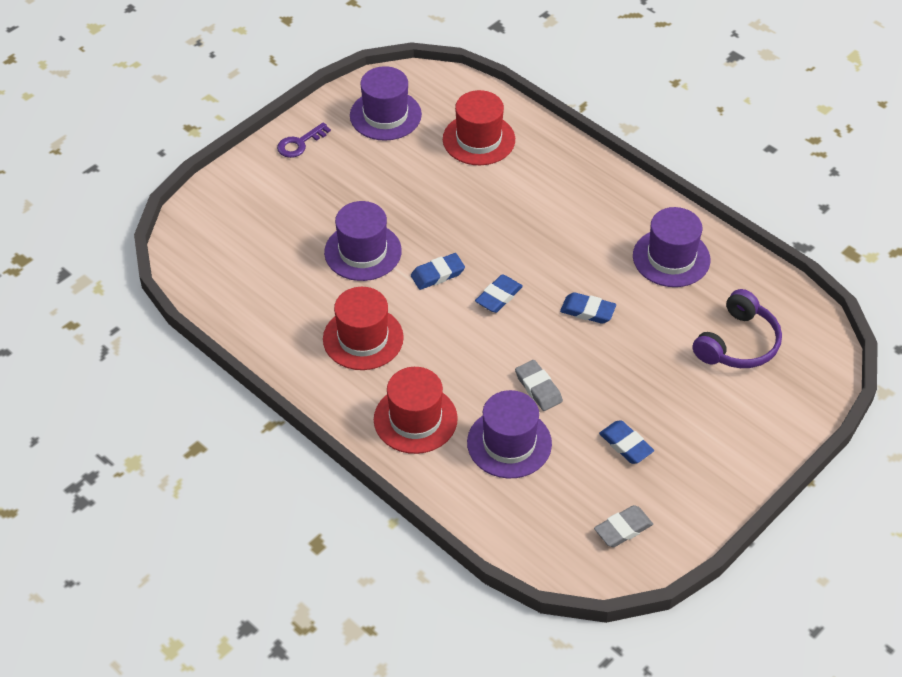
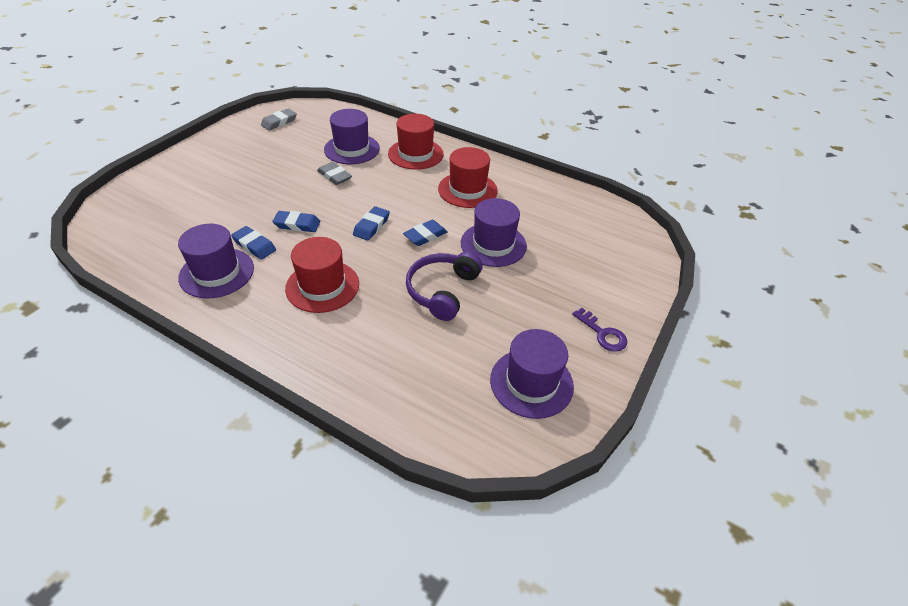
camera: 165 degrees right, 5 degrees down
(299, 143) = (603, 334): purple key -> purple key turned 105 degrees clockwise
(478, 139) = (418, 368): red hat -> red hat (322, 286)
(626, 445) = (273, 155): blue eraser -> blue eraser (254, 245)
(738, 343) = (174, 217): purple headphones -> purple headphones (442, 291)

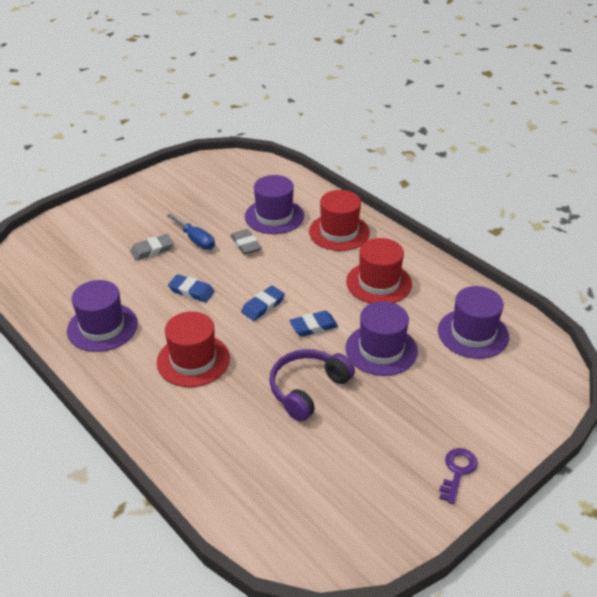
camera: 20 degrees right, 5 degrees down
(254, 245) = (144, 306): blue eraser -> none
(279, 122) = (212, 174): grey eraser -> grey eraser (152, 250)
(284, 179) = (196, 240): none -> blue screwdriver
(531, 383) = (359, 503): purple hat -> purple hat (473, 333)
(603, 334) = (457, 471): purple key -> purple key turned 135 degrees counterclockwise

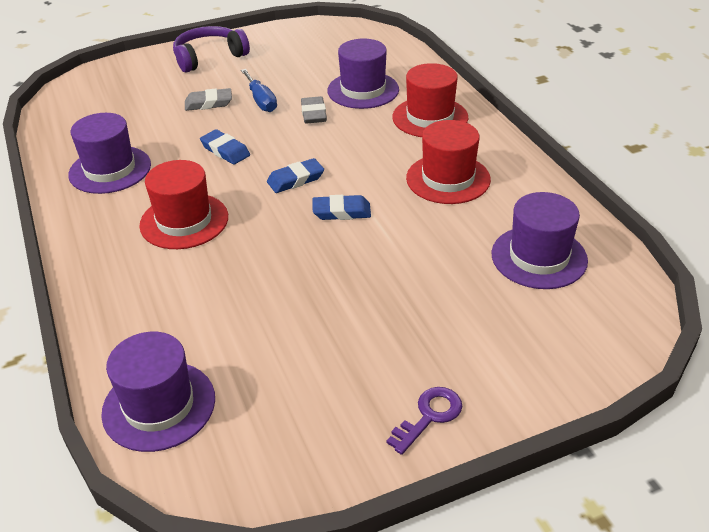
camera: 20 degrees right, 0 degrees up
(307, 389) = (295, 278): purple headphones -> purple headphones (209, 57)
(381, 349) = (409, 252): purple hat -> purple hat (159, 405)

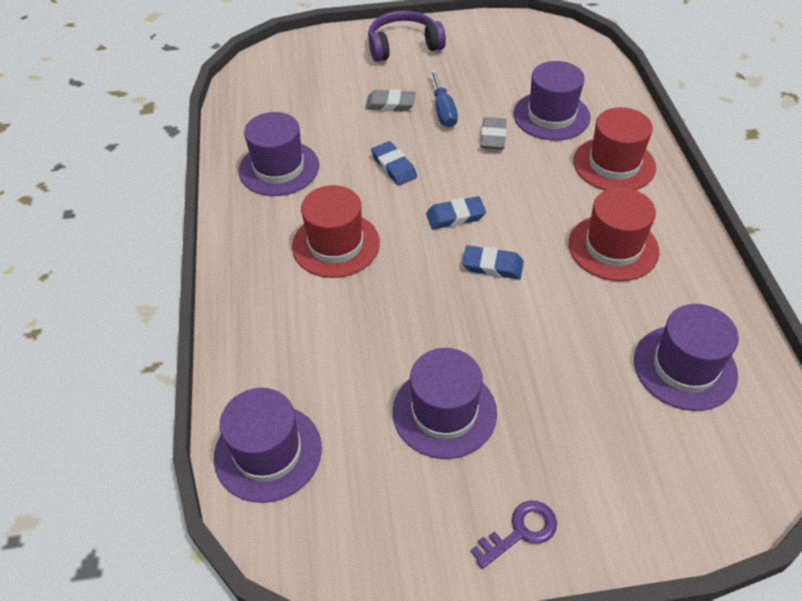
camera: 15 degrees right, 10 degrees up
(328, 335) = (444, 412): none -> purple hat

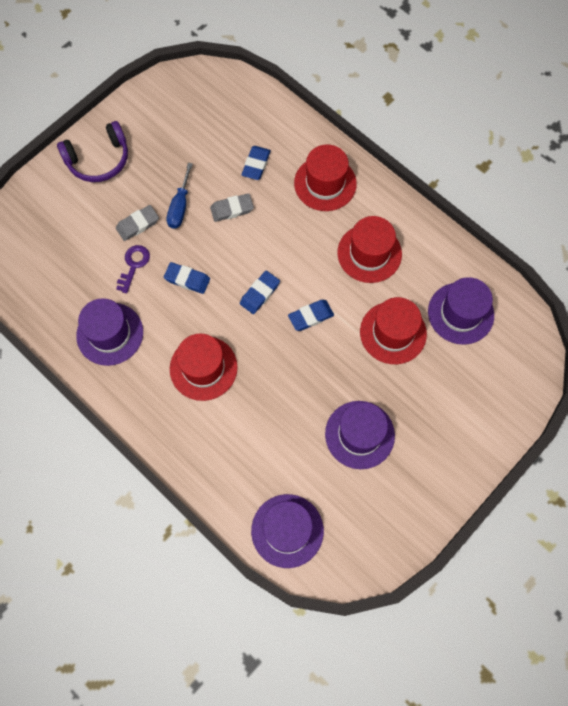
camera: 40 degrees left, 20 degrees up
(403, 46) = (98, 160): purple headphones -> purple headphones turned 150 degrees counterclockwise
(443, 110) = (180, 207): blue screwdriver -> blue screwdriver turned 60 degrees clockwise
(493, 137) = (232, 209): grey eraser -> grey eraser turned 75 degrees counterclockwise
(521, 531) = (447, 472): purple key -> purple key (134, 265)
(551, 116) = (256, 164): purple hat -> blue eraser
(577, 336) = (393, 332): none -> red hat

